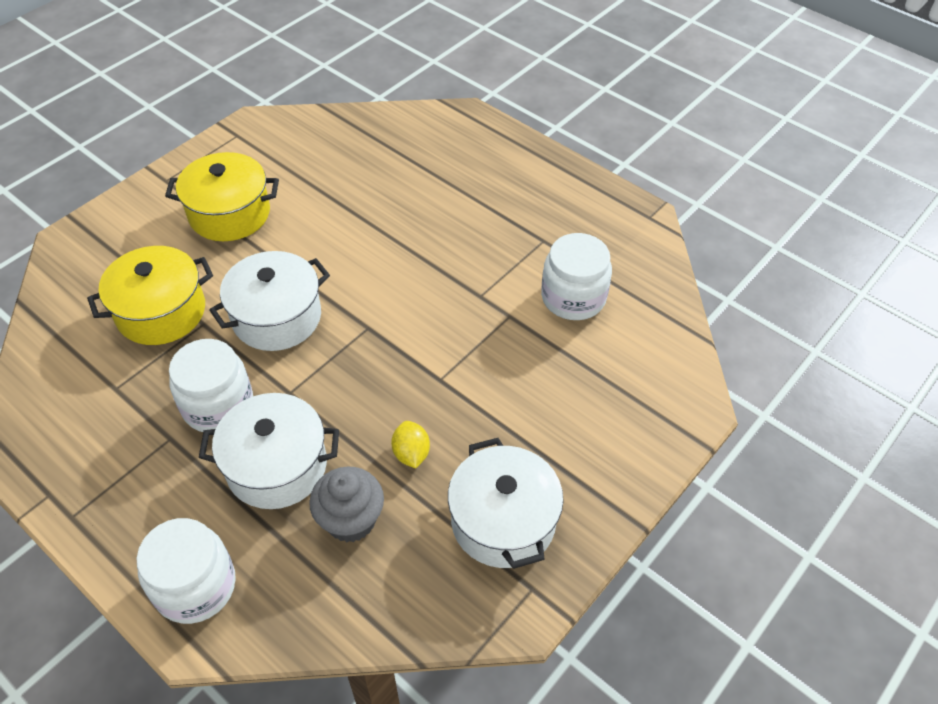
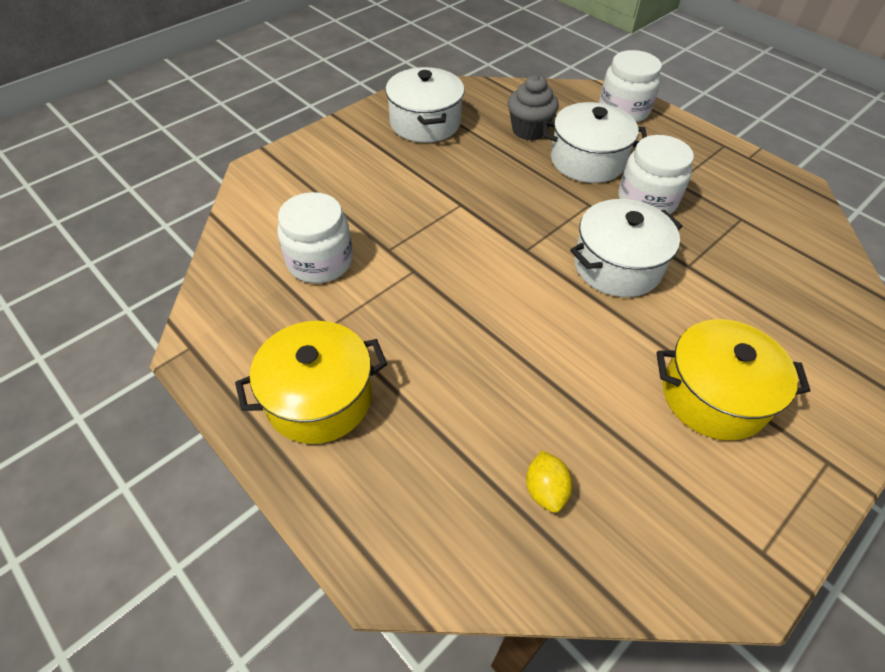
camera: 175 degrees left, 0 degrees up
(161, 312) = (736, 280): yellow pot -> yellow pot (319, 398)
(411, 453) = (487, 160): yellow lemon -> yellow lemon (545, 490)

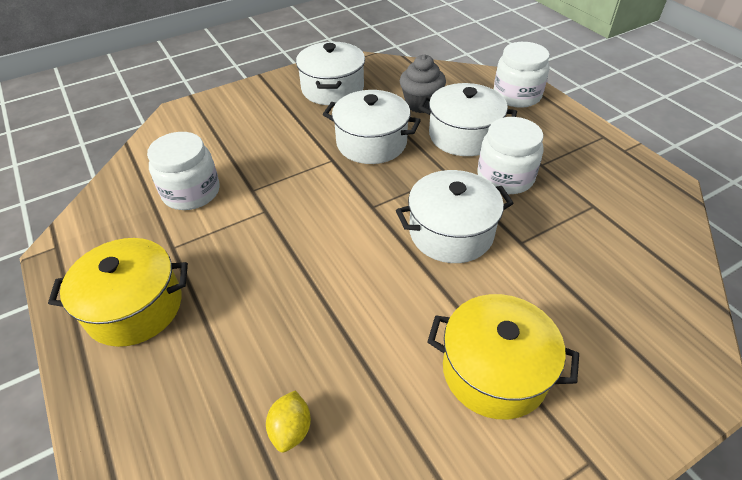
camera: 15 degrees right, 5 degrees down
(495, 180) = (371, 143): none -> white pot

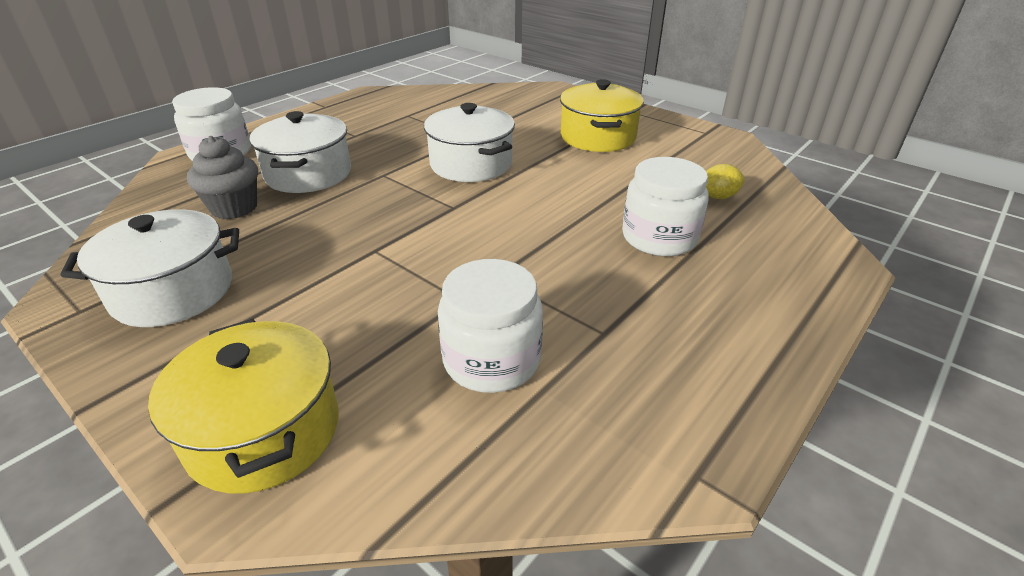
camera: 110 degrees left, 10 degrees down
(135, 307) = (707, 325): yellow pot -> yellow pot (264, 431)
(371, 143) = (331, 228): white pot -> none
(505, 177) = (379, 148): white jar -> white jar (659, 238)

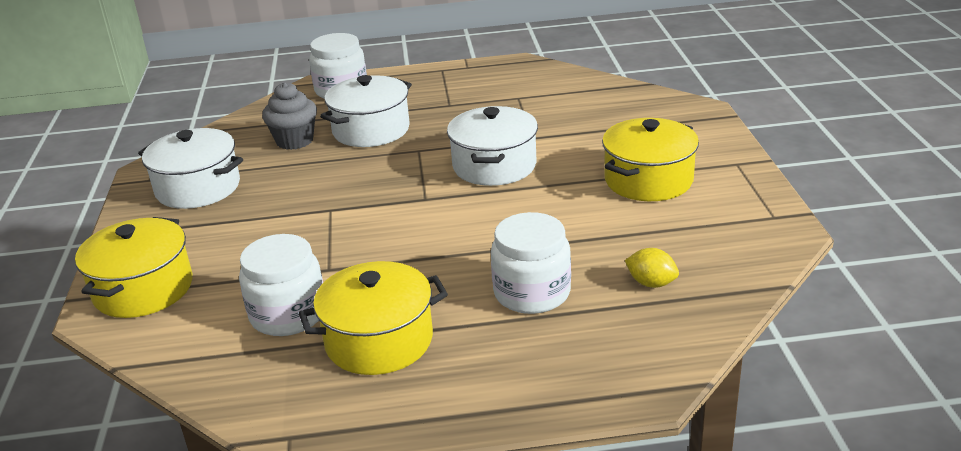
camera: 45 degrees right, 5 degrees down
(615, 335) = (379, 341): none -> yellow pot

